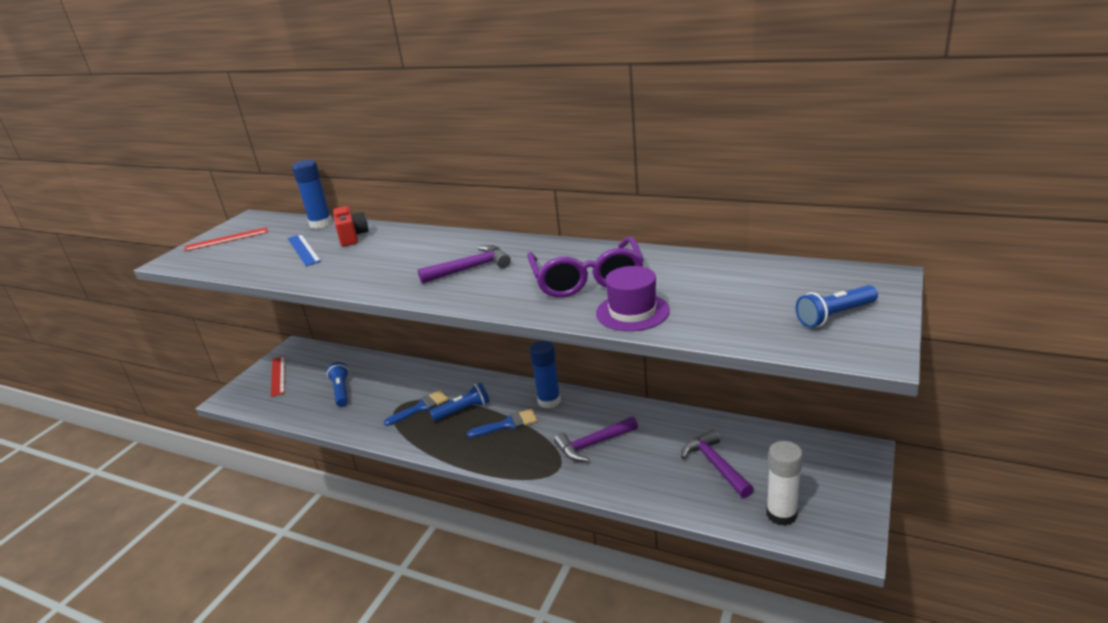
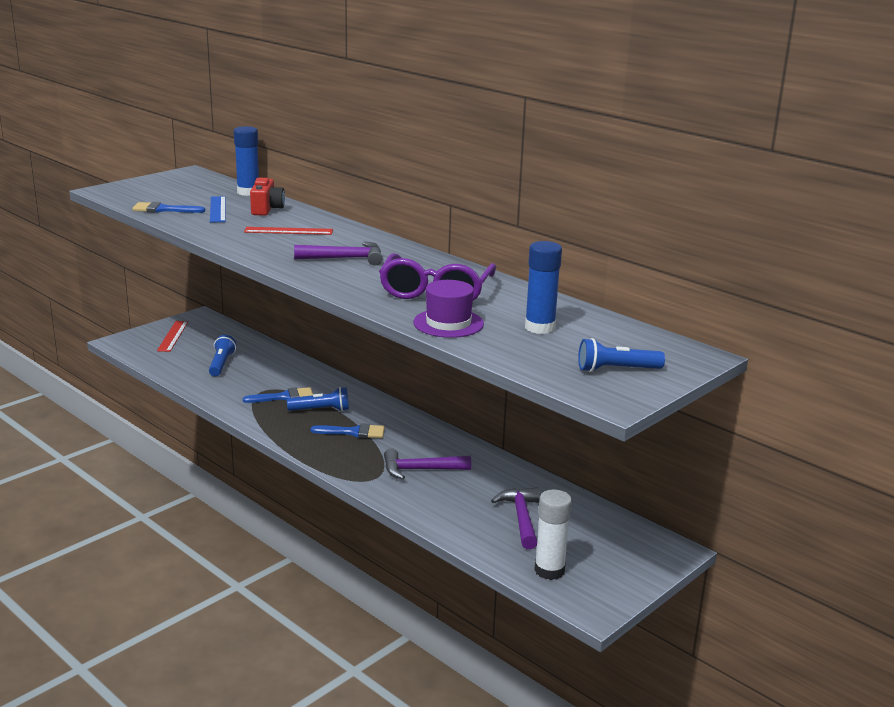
camera: 15 degrees right, 5 degrees down
(226, 239) = (159, 185): red ruler -> red ruler (288, 231)
(248, 265) = (163, 209): none -> blue brush
(549, 401) = (406, 425): blue glue stick -> blue glue stick (540, 327)

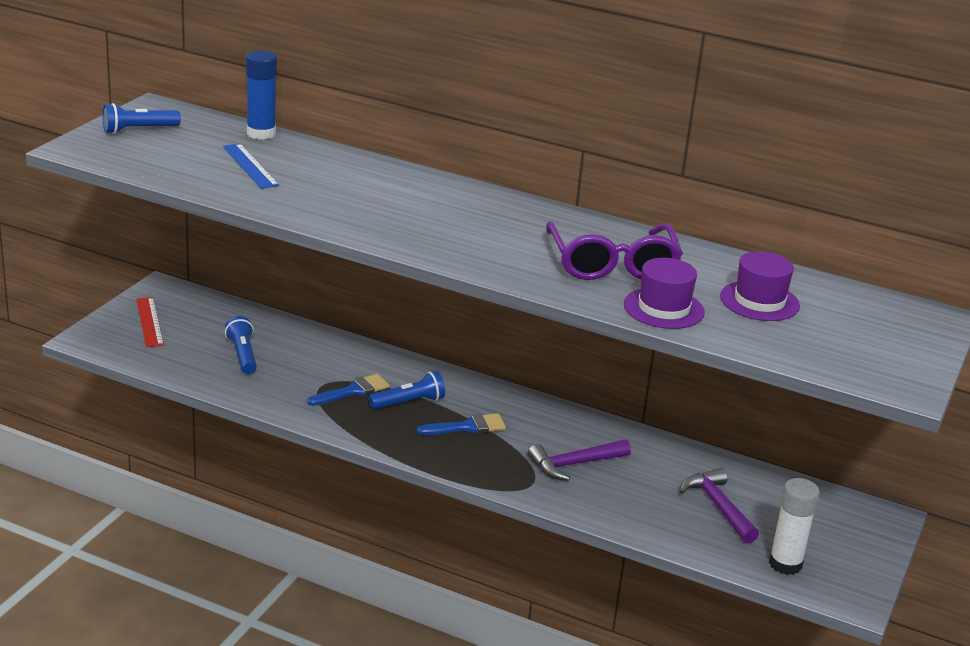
camera: 20 degrees left, 5 degrees up
(163, 209) = (183, 173): blue brush -> none
(267, 209) = (310, 159): red camera -> none
(288, 231) = (368, 192): red ruler -> none
(345, 258) = (472, 228): purple hammer -> none
(540, 327) = (759, 301): blue glue stick -> purple hat
(616, 370) = (876, 347): blue flashlight -> blue flashlight (138, 130)

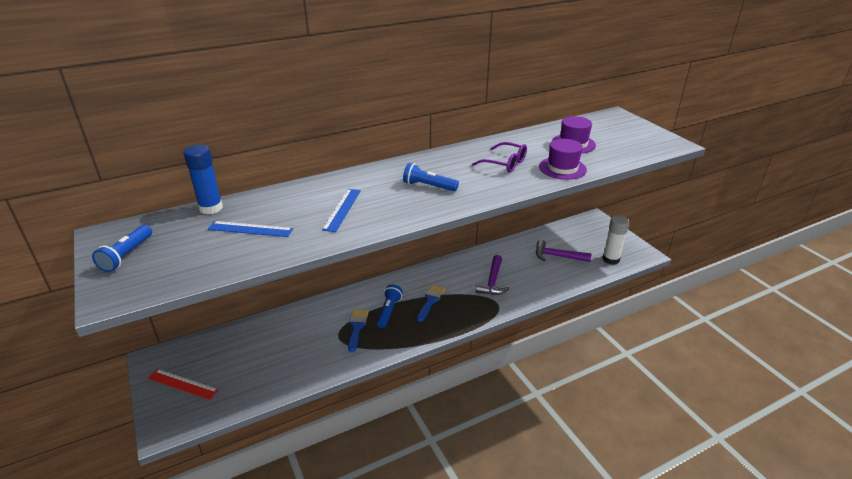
camera: 50 degrees left, 5 degrees up
(242, 355) = (271, 356): blue flashlight -> blue flashlight (428, 186)
(351, 198) = (342, 209): none -> blue ruler
(612, 264) = (505, 163): purple glasses -> purple glasses, size x0.63

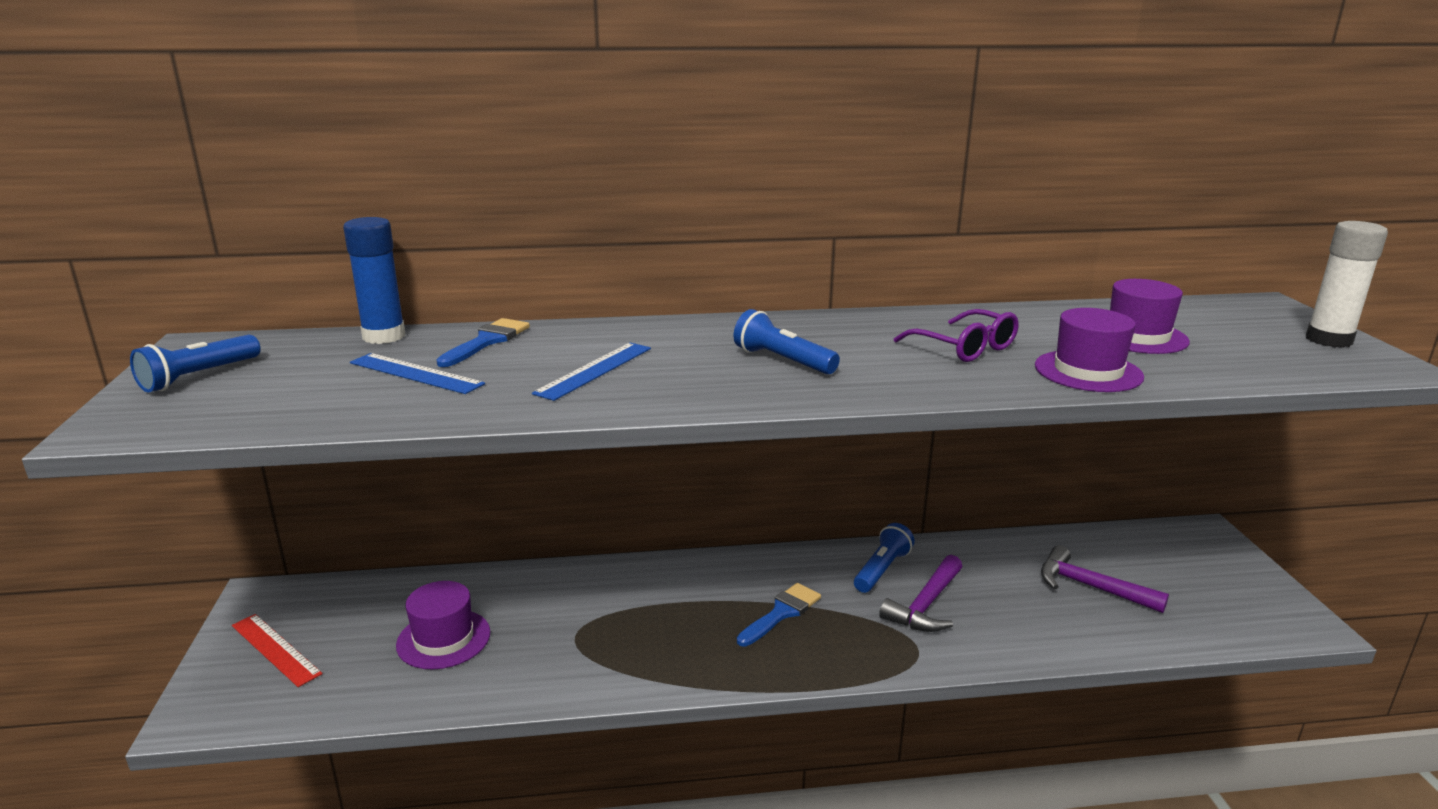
camera: 20 degrees right, 10 degrees down
(272, 355) = (443, 639): none -> purple hat
(357, 327) = (618, 627): blue brush -> blue brush (487, 341)
(389, 311) = (692, 612): blue flashlight -> blue flashlight (882, 570)
(611, 259) = (1217, 618): white glue stick -> white glue stick (1328, 340)

